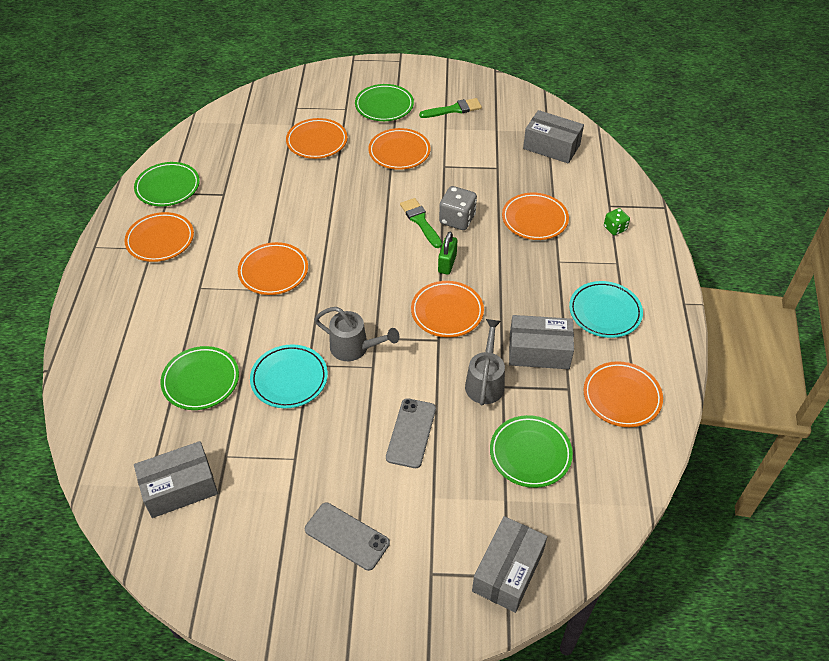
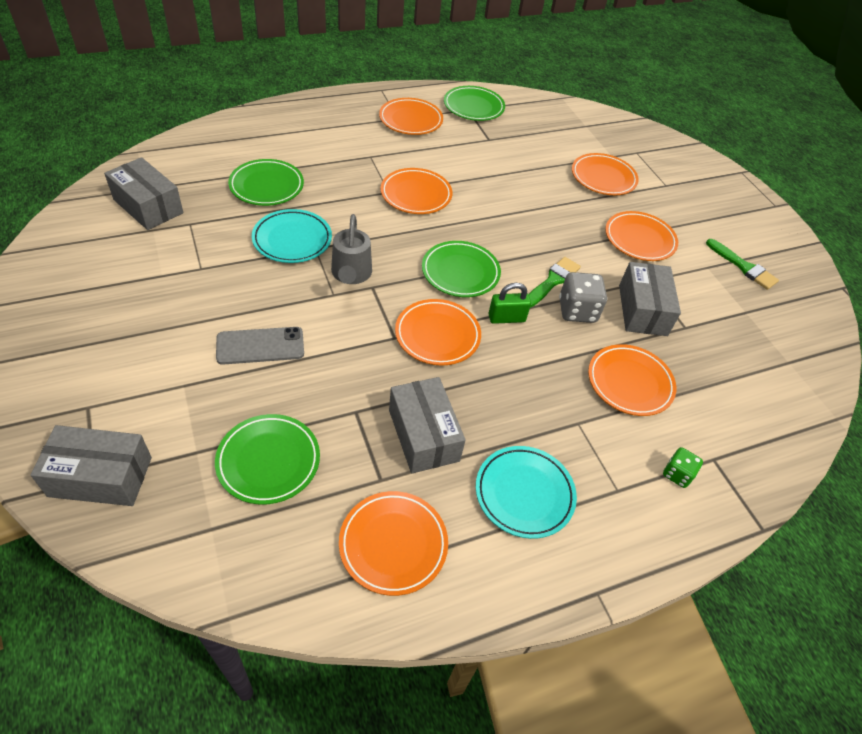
camera: 60 degrees right, 0 degrees up
(347, 536) = (120, 328): grey phone -> none
(384, 106) = (696, 211): green plate -> green plate (460, 272)
(485, 381) = (355, 393): grey watering can -> none
(551, 147) = (765, 372): grey box -> grey box (642, 310)

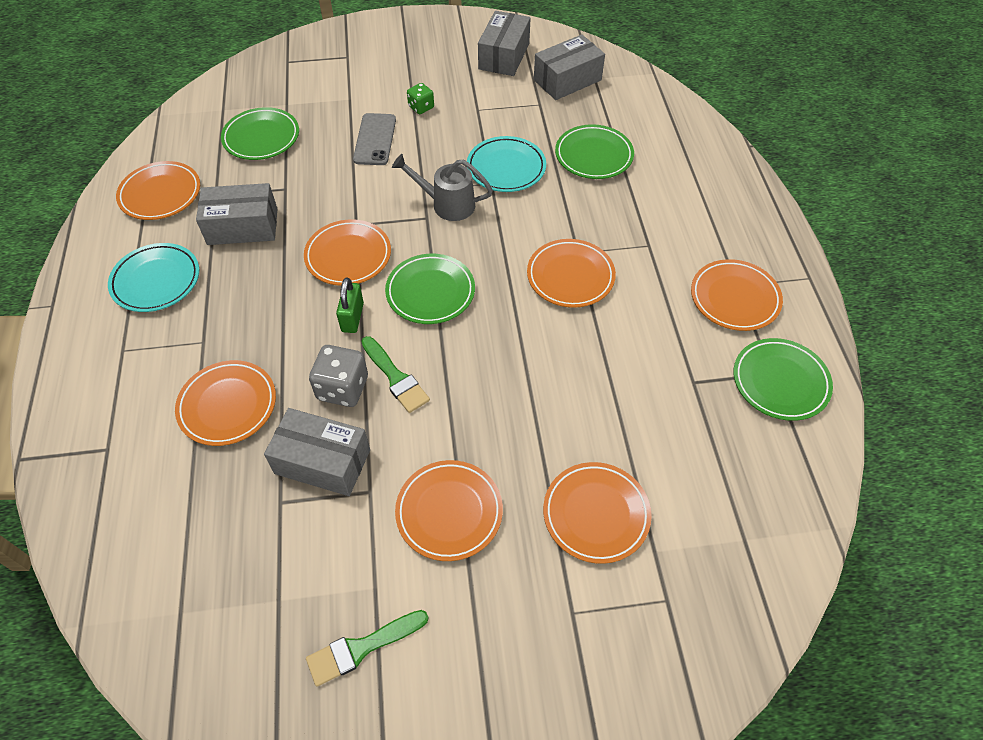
camera: 110 degrees right, 5 degrees up
(100, 477) = (286, 64): grey box -> grey box (504, 56)
(677, 474) = (110, 407): green dice -> green dice (421, 107)

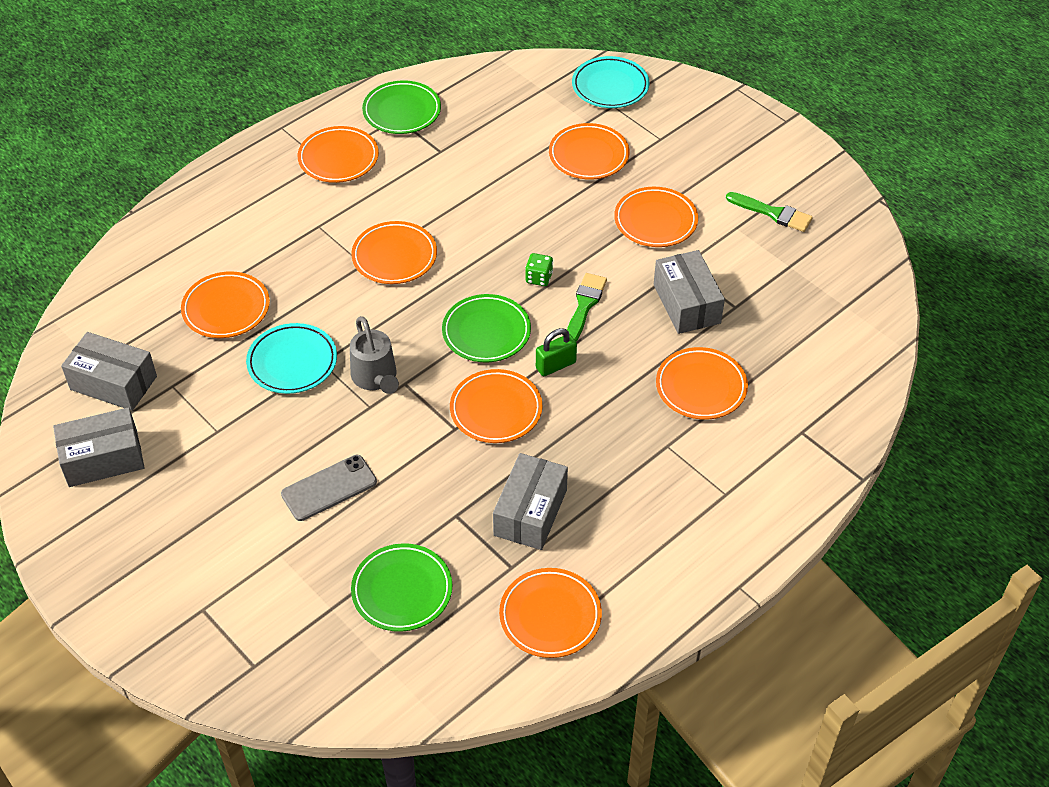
camera: 125 degrees left, 5 degrees down
(156, 281) = (644, 529): turquoise plate -> turquoise plate (610, 86)
(242, 226) = (530, 512): grey box -> grey box turned 60 degrees clockwise
(342, 388) = (622, 330): grey dice -> none
(421, 107) = (248, 480): green dice -> green dice (539, 278)
(593, 156) = (226, 308): green plate -> orange plate

